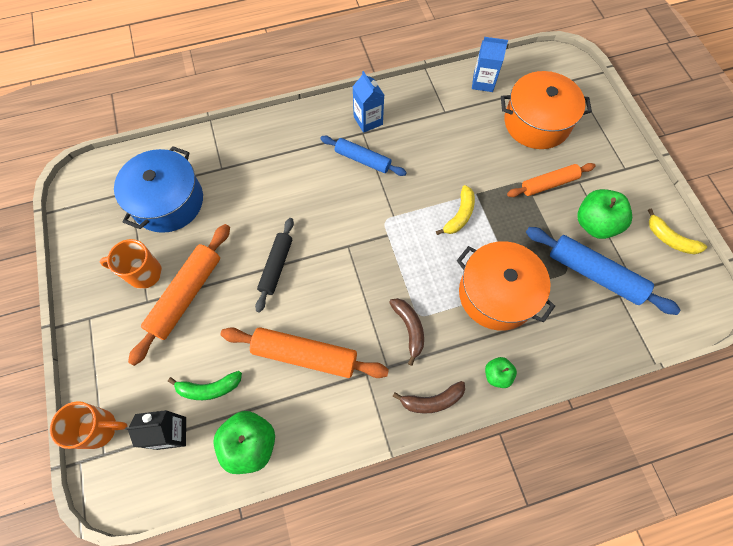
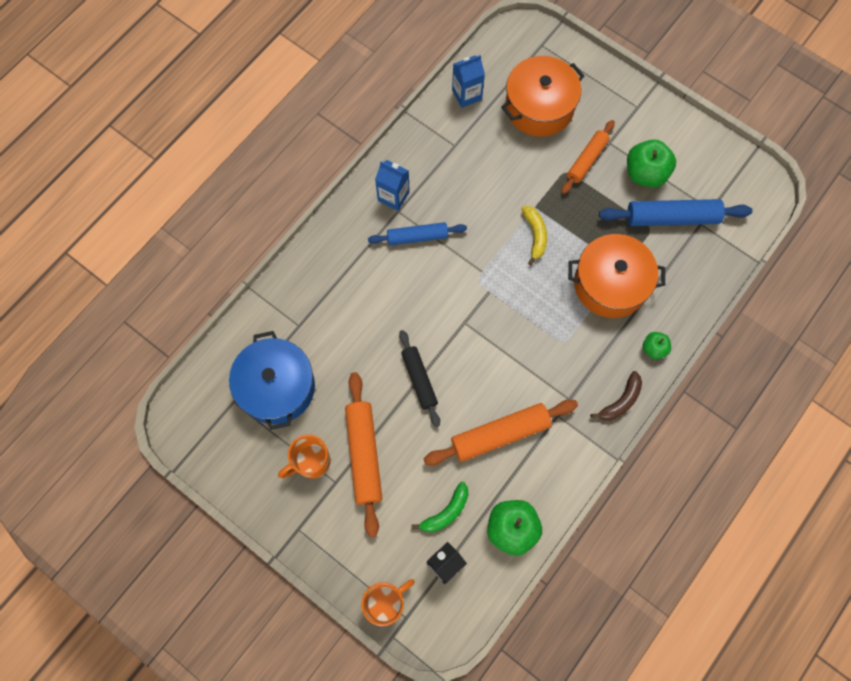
camera: 35 degrees left, 5 degrees up
(409, 329) = (564, 358): brown banana -> none
(670, 239) = (709, 150): yellow banana -> none

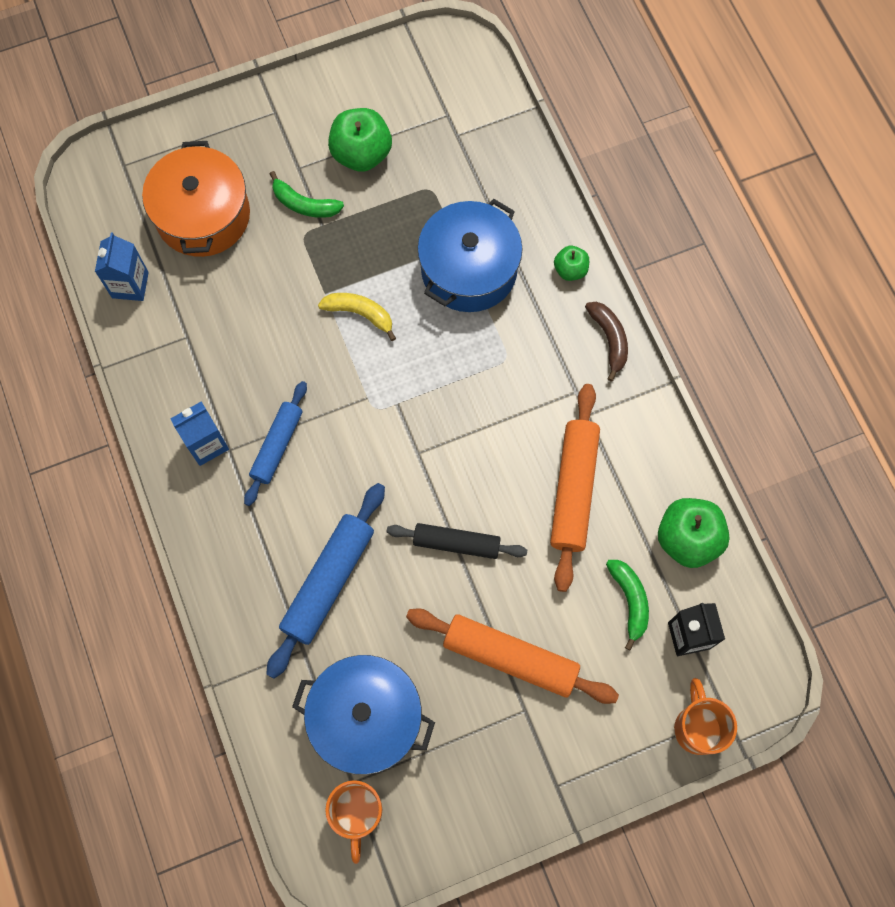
camera: 60 degrees left, 0 degrees up
(311, 462) = (484, 726): orange mug -> orange mug (358, 813)
(587, 160) = (304, 204): orange rolling pin -> green banana
(610, 284) = (469, 269): orange pot -> blue pot
(672, 217) = (431, 159): blue rolling pin -> blue rolling pin (328, 581)

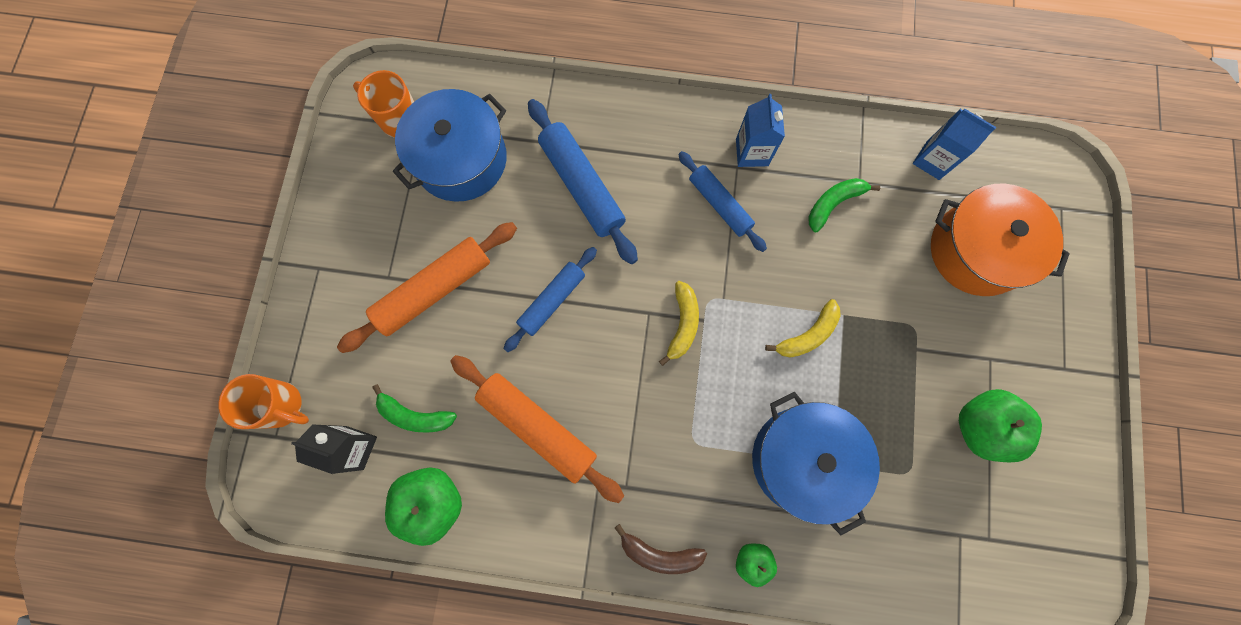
camera: 120 degrees right, 5 degrees up
(304, 204) = (947, 344): green banana -> green banana (833, 204)
(411, 419) = (682, 324): none -> yellow banana
(456, 543) = (552, 301): black rolling pin -> blue rolling pin

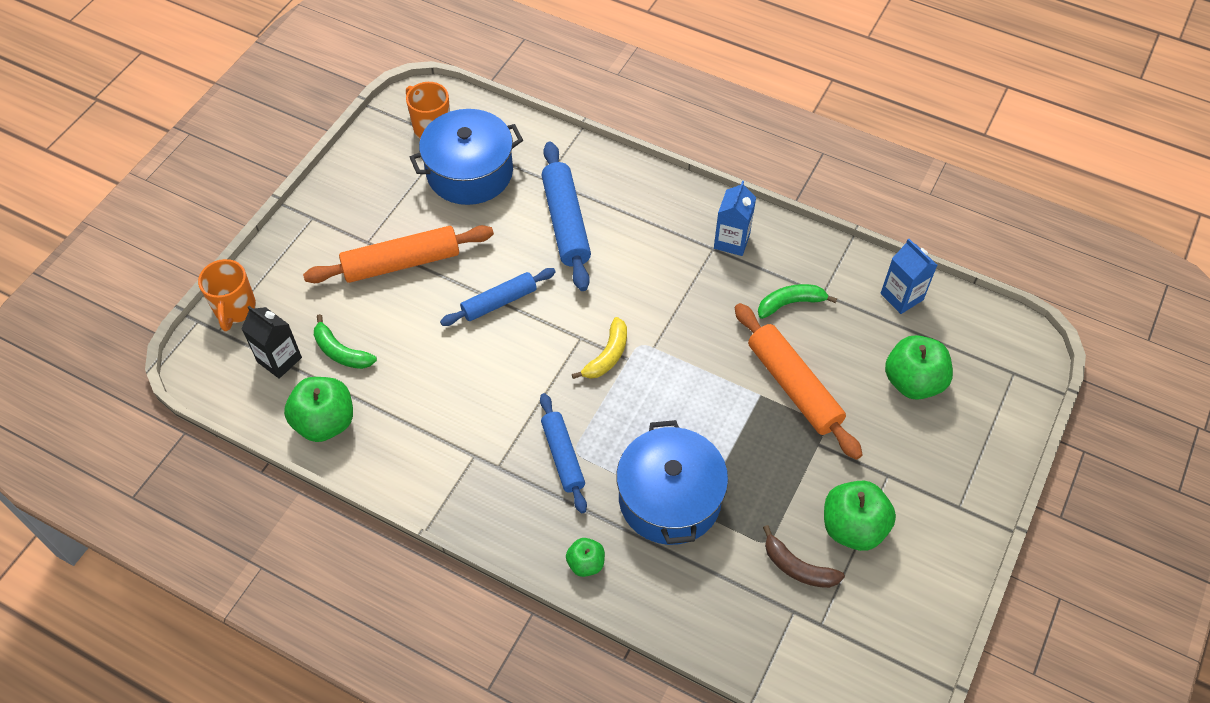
camera: 20 degrees right, 20 degrees down
(282, 405) = (235, 309): orange mug -> orange mug turned 45 degrees clockwise
(537, 427) = (441, 395): orange rolling pin -> orange rolling pin (793, 387)
(659, 553) = (504, 528): brown banana -> brown banana (798, 567)
(720, 204) = (684, 273): blue rolling pin -> blue rolling pin (563, 456)
(807, 335) = (719, 400): yellow banana -> none
(976, 250) = (913, 382): orange pot -> green apple

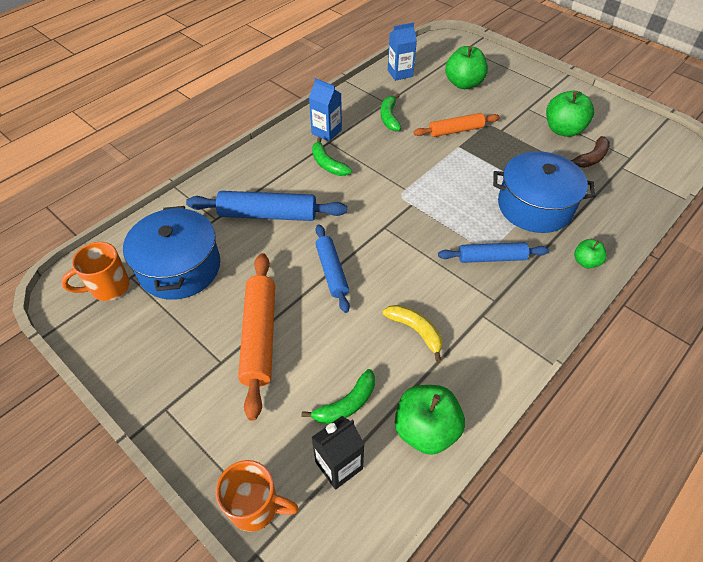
camera: 75 degrees left, 5 degrees down
(607, 355) = (405, 215): yellow banana -> yellow banana (415, 331)
(670, 257) = (328, 164): none -> green banana
(793, 387) = (456, 131): orange rolling pin -> orange rolling pin, size x0.65

